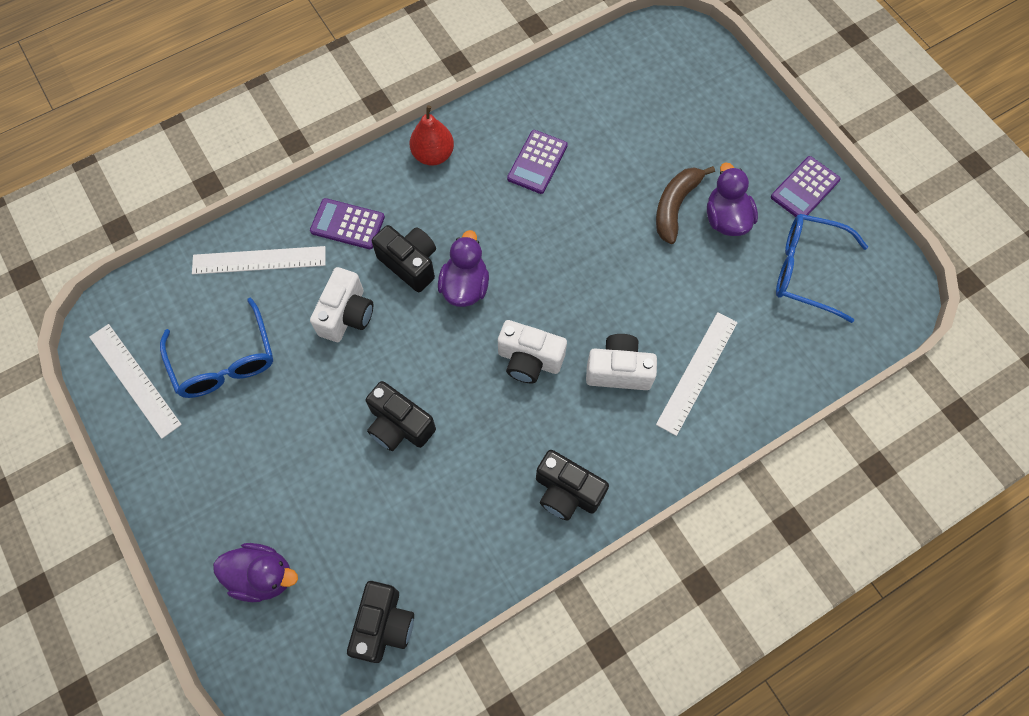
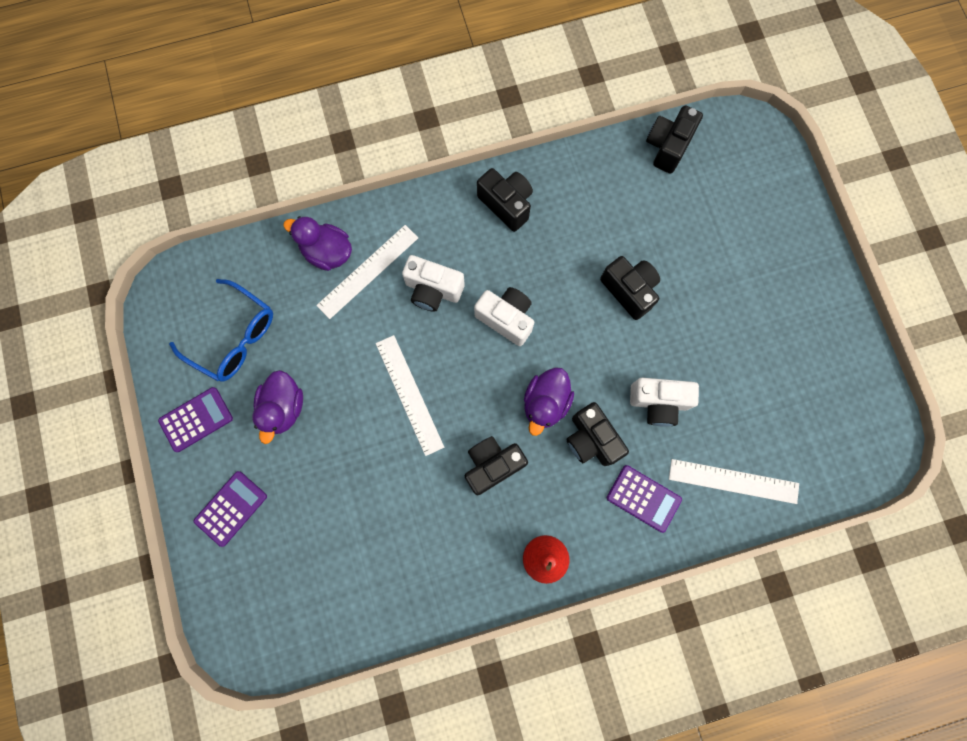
camera: 165 degrees left, 10 degrees up
(135, 380) = (853, 389): white ruler -> white ruler (409, 394)
(225, 361) = (773, 386): blue glasses -> none
(262, 575) = (755, 202): purple duck -> purple duck (327, 252)
(347, 315) = (658, 403): white camera -> white camera turned 120 degrees counterclockwise
(503, 218) = (492, 465): none -> black camera
(537, 162) = (442, 519): purple calculator -> purple calculator (231, 508)
(675, 206) = (325, 434): brown banana -> none

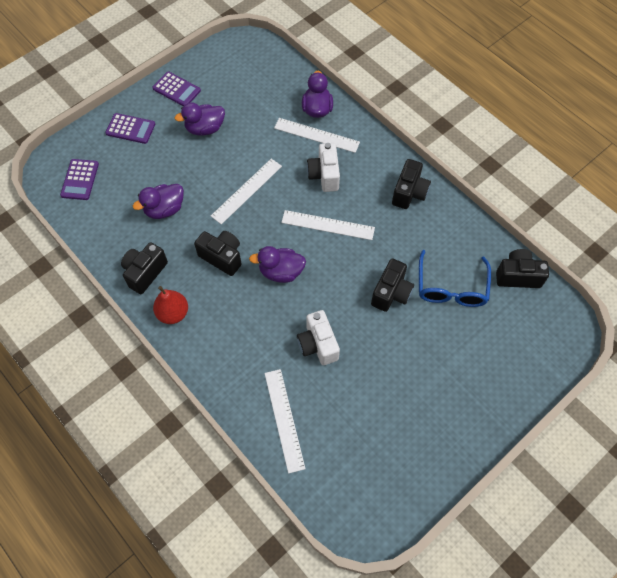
camera: 65 degrees right, 15 degrees down
(234, 337) = (236, 86): blue glasses -> blue glasses (451, 288)
(387, 511) = (164, 209): none -> purple duck
(506, 319) = (328, 225): white camera -> white ruler
(591, 439) = (269, 311): black camera -> black camera (145, 272)
(643, 498) = (242, 361): purple calculator -> purple calculator (80, 180)

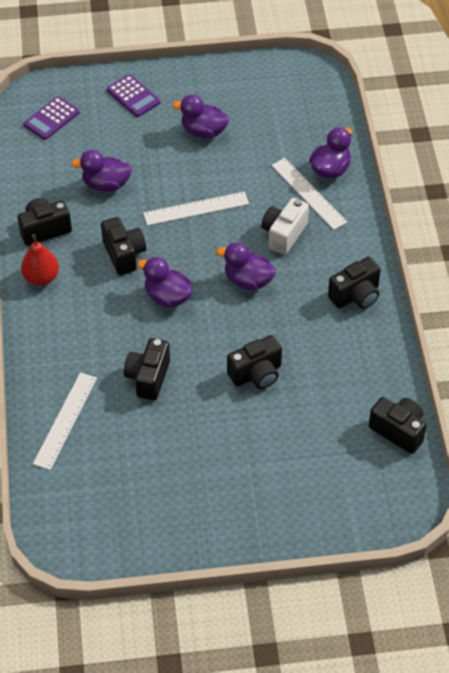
camera: 35 degrees right, 10 degrees down
(176, 89) = (206, 81): purple calculator -> none
(318, 344) = (148, 377): white camera -> black camera
(328, 225) = (248, 281): white ruler -> purple duck
(451, 288) = (320, 403): blue glasses -> none

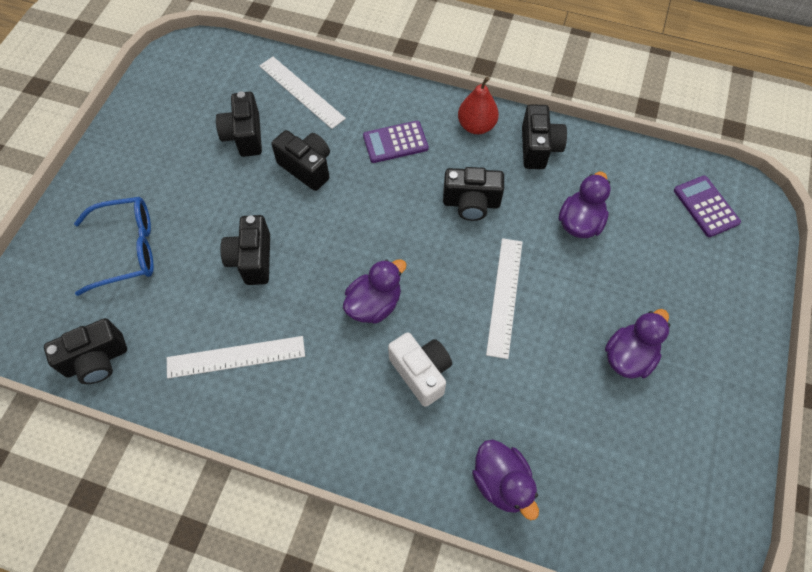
camera: 115 degrees right, 10 degrees up
(133, 96) = (718, 302): purple calculator -> purple calculator (395, 142)
(167, 297) = (394, 220): purple duck -> none
(299, 465) = (127, 249): none -> blue glasses
(308, 193) = (472, 433): white ruler -> white ruler (236, 357)
(356, 295) = (290, 409): black camera -> black camera (244, 136)

